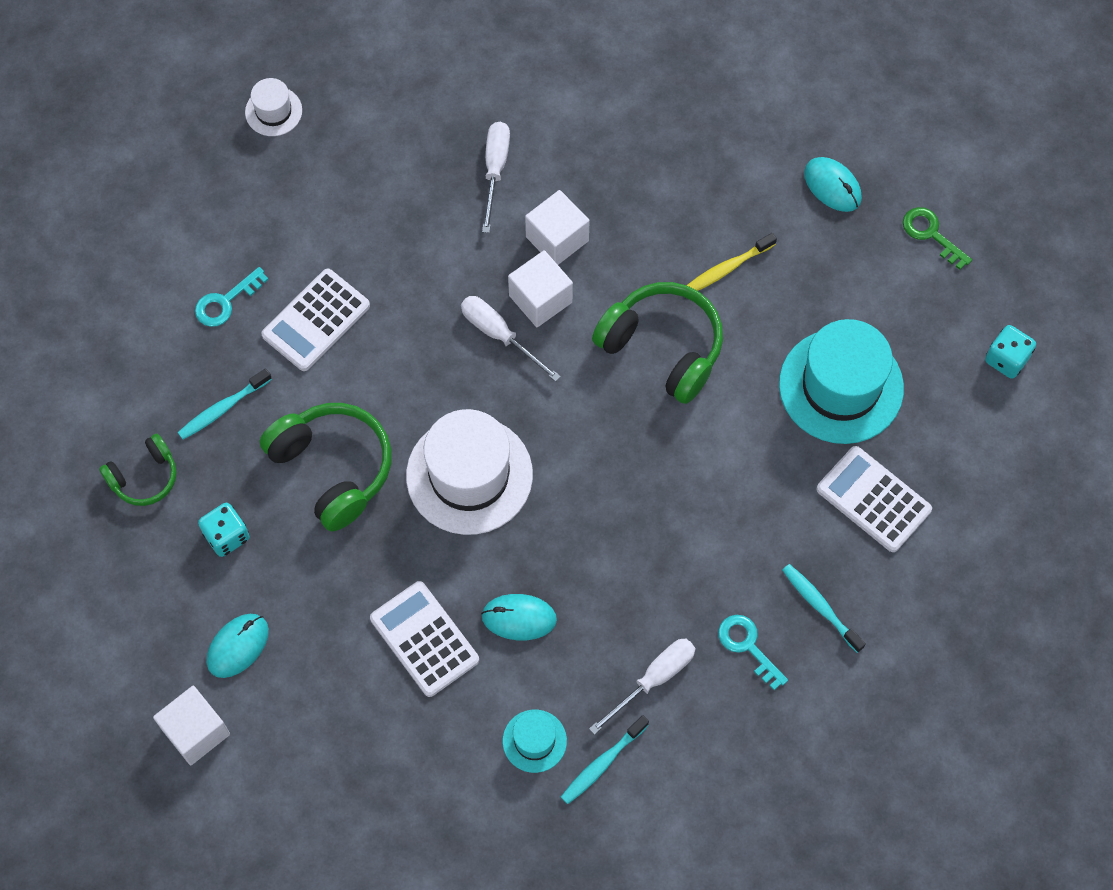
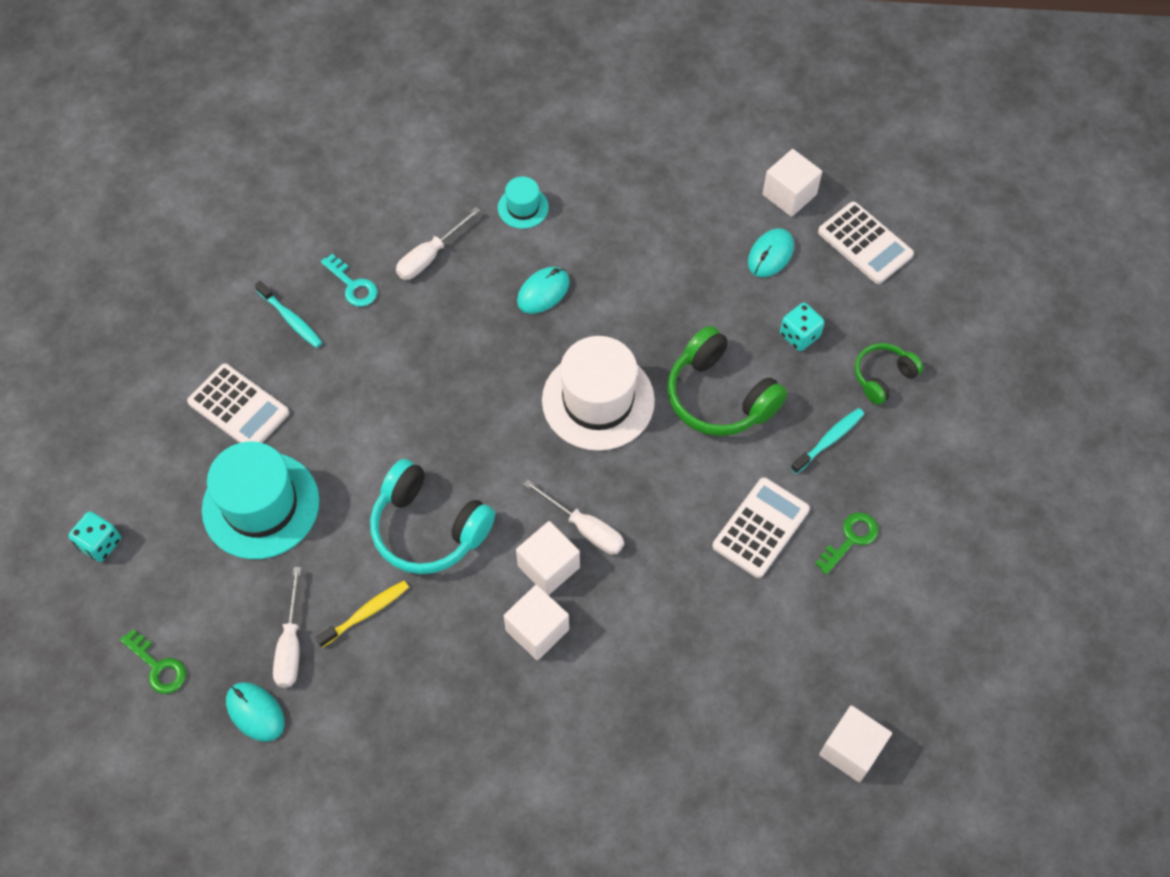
camera: 175 degrees right, 5 degrees down
(225, 302) = (850, 539): turquoise key -> green key
(273, 111) = (851, 750): white hat -> white cube
(424, 639) = (619, 271): white calculator -> white calculator (865, 243)
(495, 170) = (607, 701): white screwdriver -> white screwdriver (291, 644)
(519, 618) = (543, 292): turquoise mouse -> turquoise mouse turned 45 degrees counterclockwise
(602, 763) = (469, 196): turquoise toothbrush -> none
(662, 348) = (429, 528): green headphones -> turquoise headphones

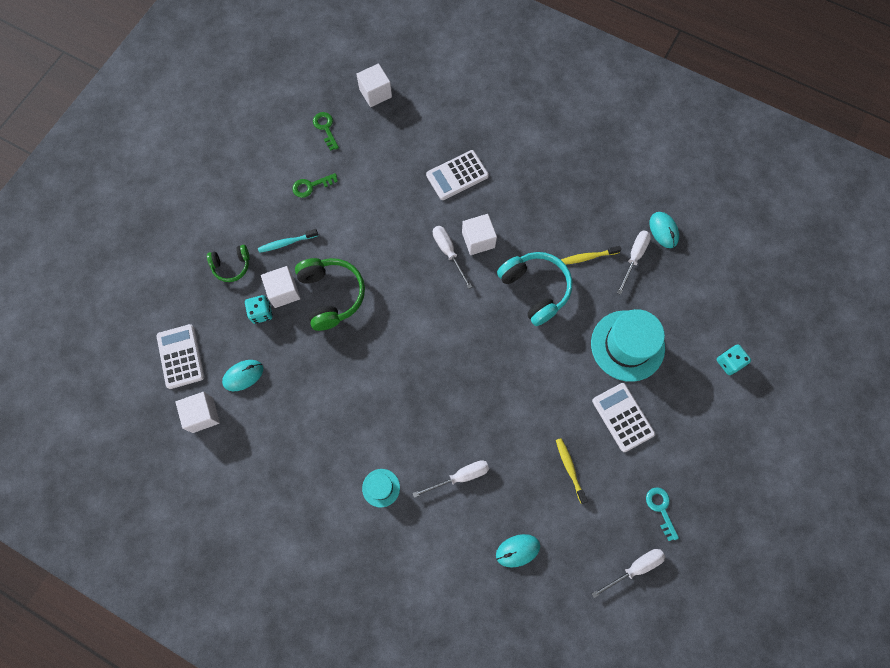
camera: 155 degrees left, 10 degrees up
(158, 666) = (710, 276): green key -> green key (325, 128)
(172, 247) = (634, 568): none -> white screwdriver
(291, 319) = (569, 468): turquoise toothbrush -> yellow toothbrush
(353, 285) = (520, 477): turquoise key -> turquoise key (660, 509)
(537, 630) = (499, 210): white cube -> white cube (284, 292)
(543, 292) = (399, 414): turquoise mouse -> turquoise mouse (517, 550)
(598, 400) = (402, 324): white hat -> none
(760, 528) = (354, 212): white calculator -> white calculator (457, 175)

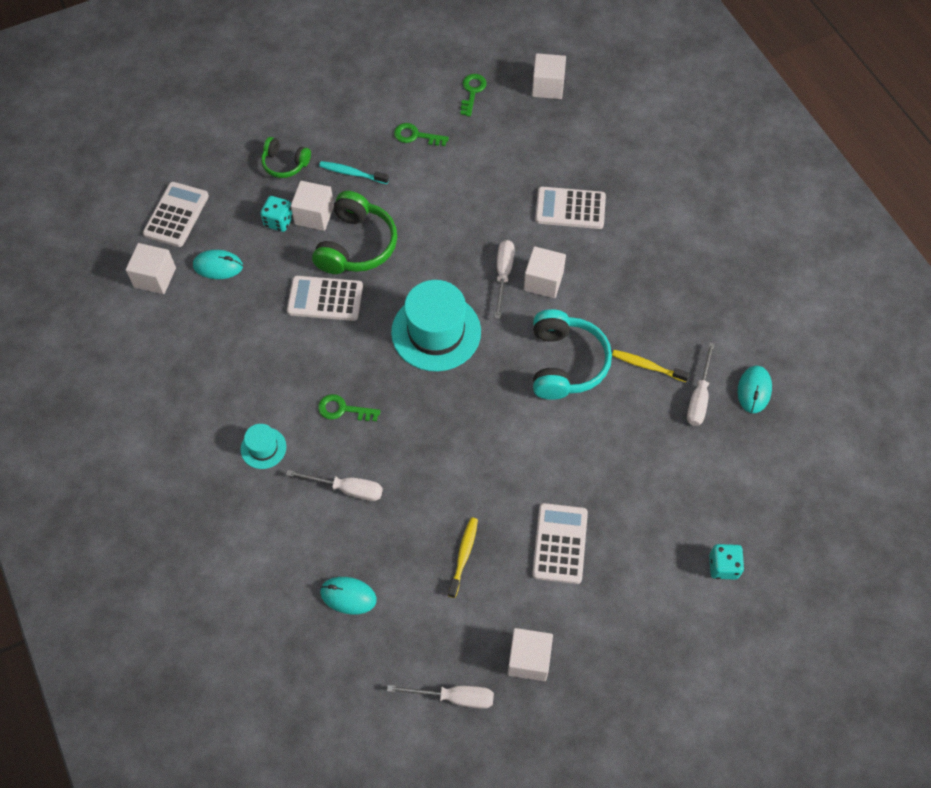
camera: 35 degrees right, 10 degrees down
(340, 350) = (325, 299): none -> white calculator
(414, 422) = (343, 409): none -> green key
(627, 345) = (621, 478): turquoise hat -> turquoise hat (436, 332)
(634, 257) = (699, 397): white screwdriver -> white screwdriver turned 135 degrees clockwise
(660, 509) = (529, 659): turquoise key -> white cube

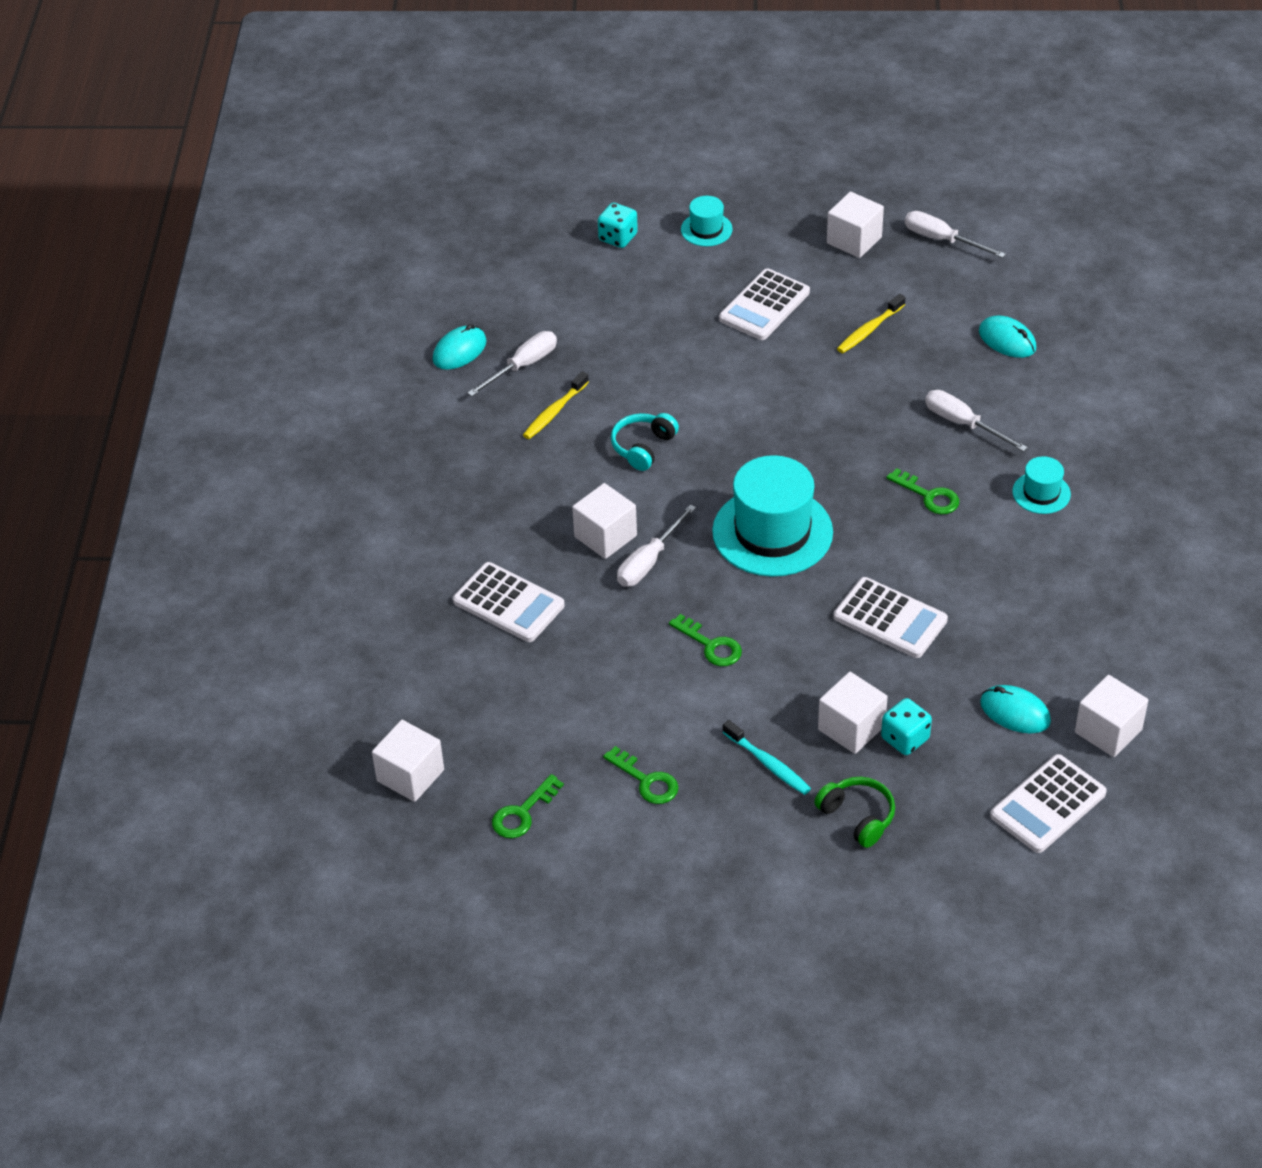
camera: 150 degrees left, 15 degrees down
(356, 245) = (815, 667): green headphones -> none
(428, 233) = (711, 645): none -> green key
(565, 363) = (643, 447): turquoise headphones -> turquoise headphones, size x0.58
(647, 366) = (554, 412): yellow toothbrush -> yellow toothbrush turned 75 degrees clockwise
(658, 612) = (706, 229): none -> turquoise hat

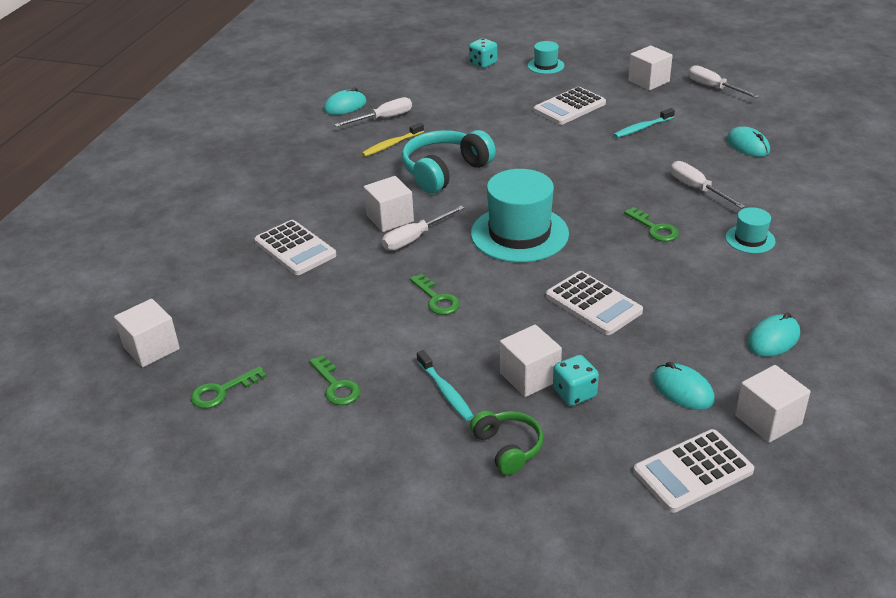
camera: 15 degrees right, 10 degrees down
(643, 447) = (445, 171): turquoise headphones -> turquoise headphones, size x1.74
(869, 330) = (642, 128): yellow toothbrush -> turquoise toothbrush
(1094, 629) = (773, 339): none -> turquoise mouse

